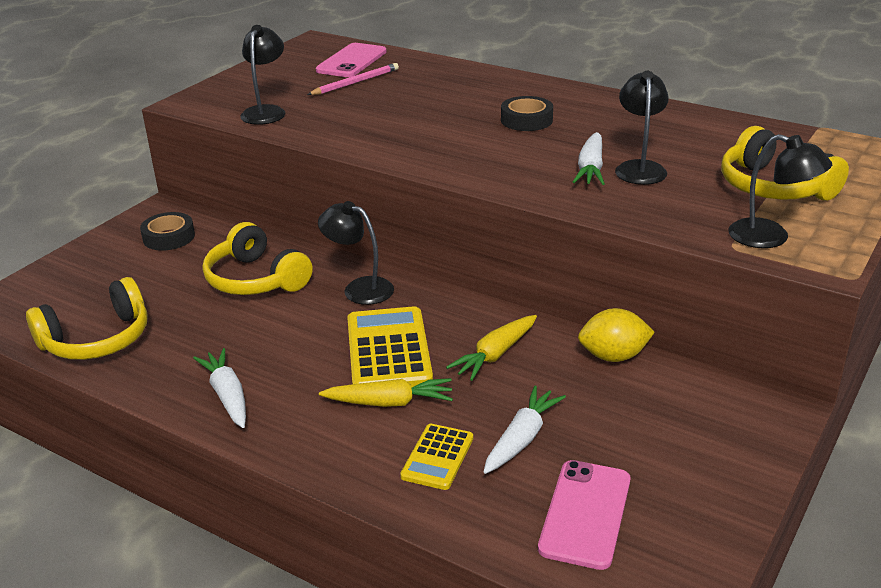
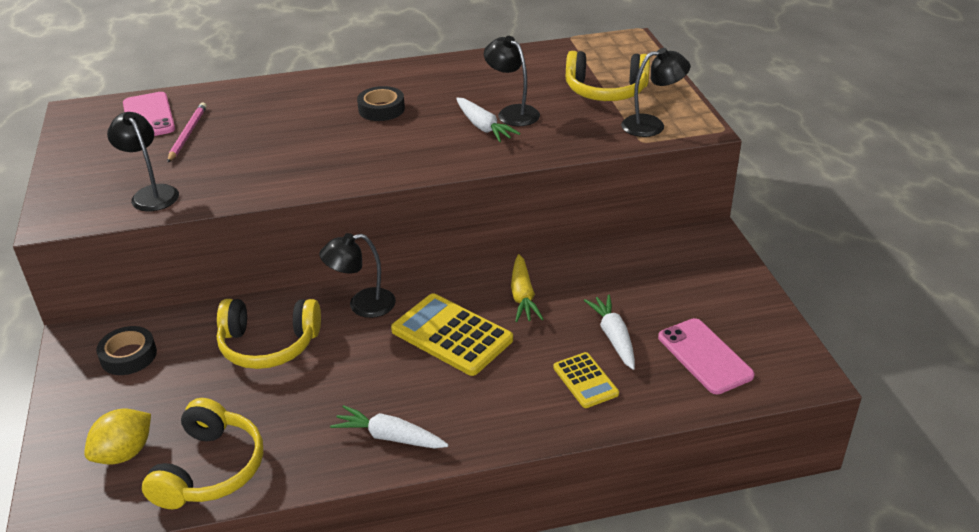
camera: 45 degrees left, 5 degrees up
(390, 402) = (506, 367): yellow carrot -> none
(613, 356) = (590, 255): yellow lemon -> yellow lemon (124, 453)

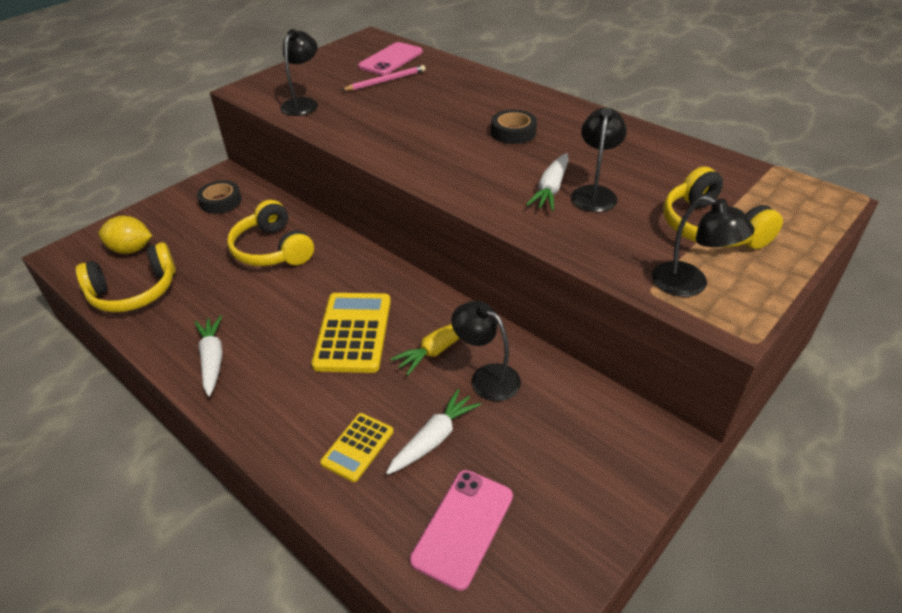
camera: 55 degrees right, 5 degrees up
(362, 305) = (350, 268): black lamp -> black lamp (486, 377)

